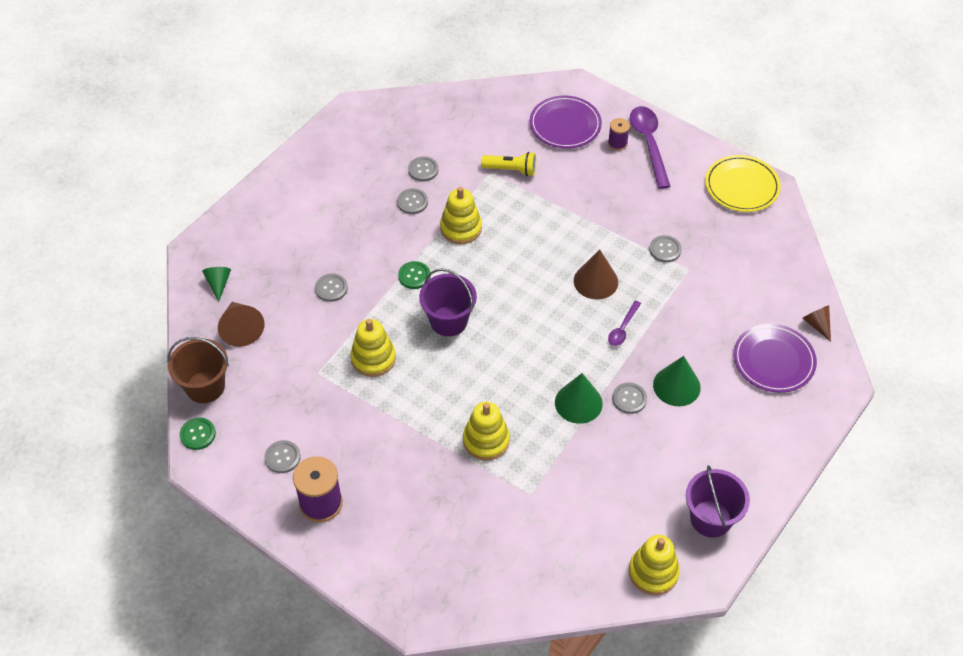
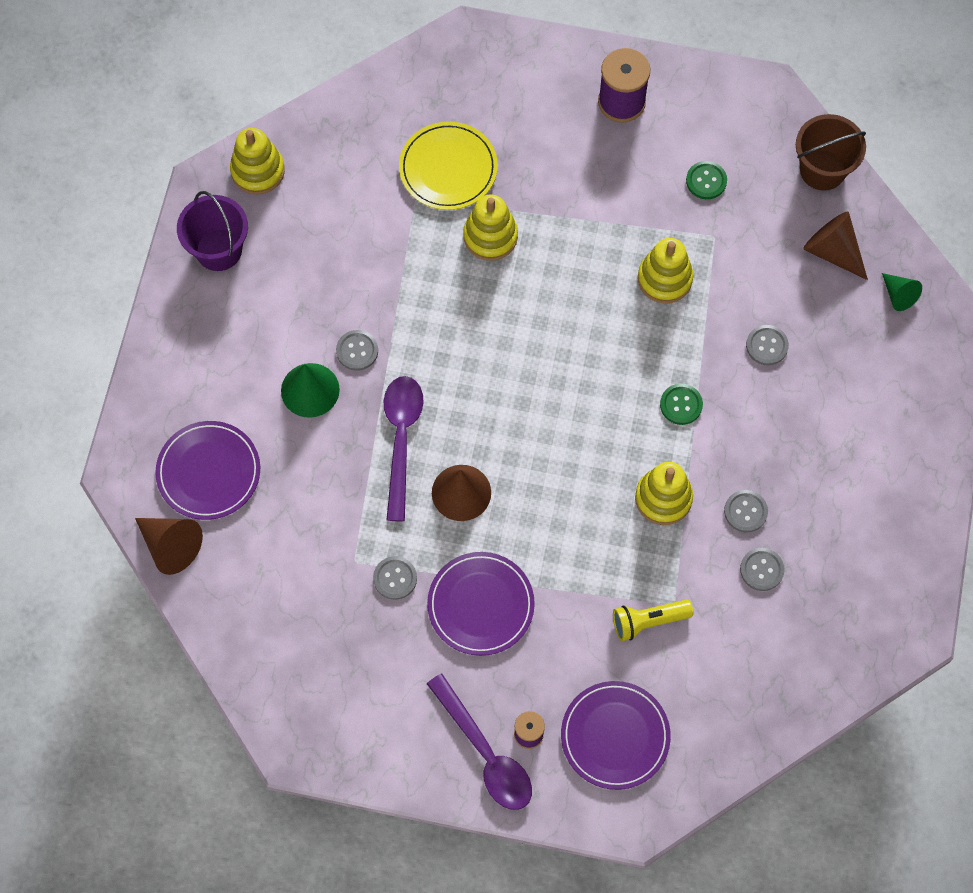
camera: 155 degrees right, 15 degrees up
(198, 434) = (792, 117): green button -> green button (706, 181)
(282, 457) = (690, 130): grey button -> none
(448, 321) = (607, 362): purple bucket -> none
(578, 403) = (411, 322): green cone -> none
(614, 215) = (480, 605): none -> purple plate
(623, 328) = (401, 440): purple spoon -> purple spoon, size x1.87
(742, 186) = (332, 732): yellow plate -> yellow plate (448, 168)
(817, 324) = (170, 546): brown cone -> brown cone, size x1.58

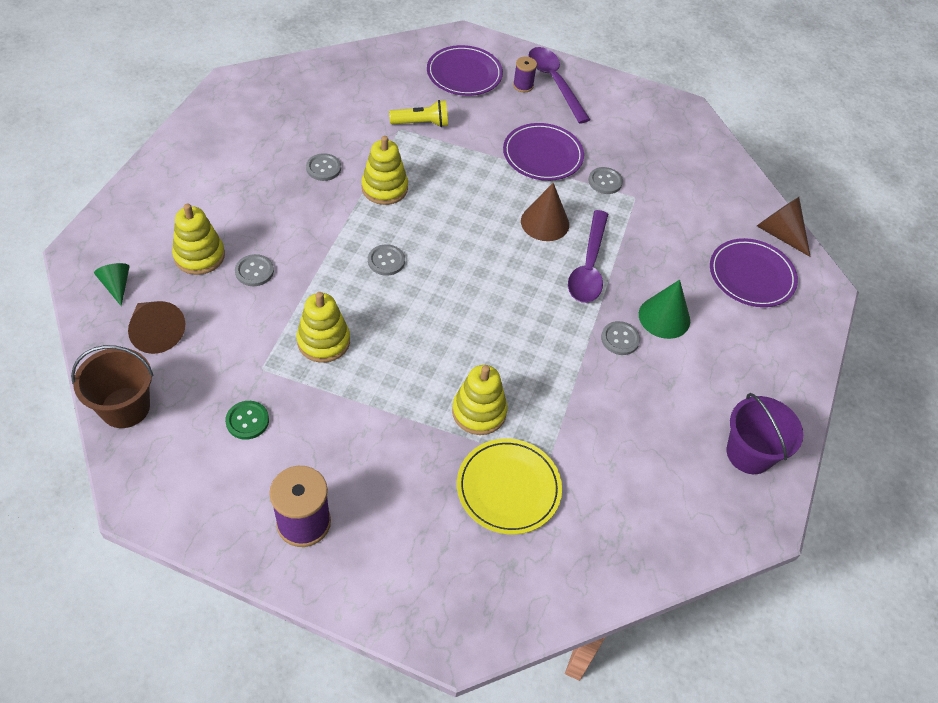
camera: 175 degrees left, 15 degrees down
(258, 171) = (710, 526): yellow stacking toy -> yellow stacking toy (199, 256)
(681, 405) = (346, 244): green button -> none
(761, 570) = (326, 134): grey button -> grey button (386, 261)

